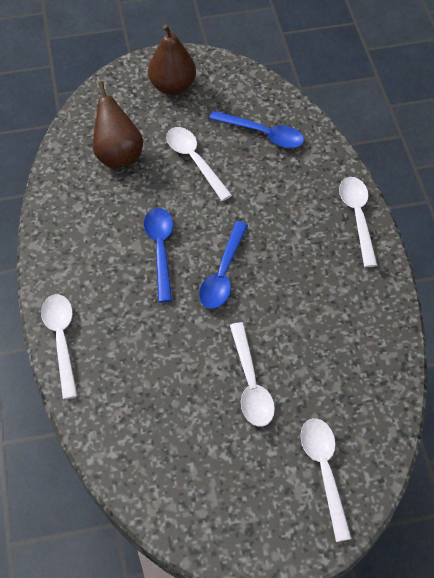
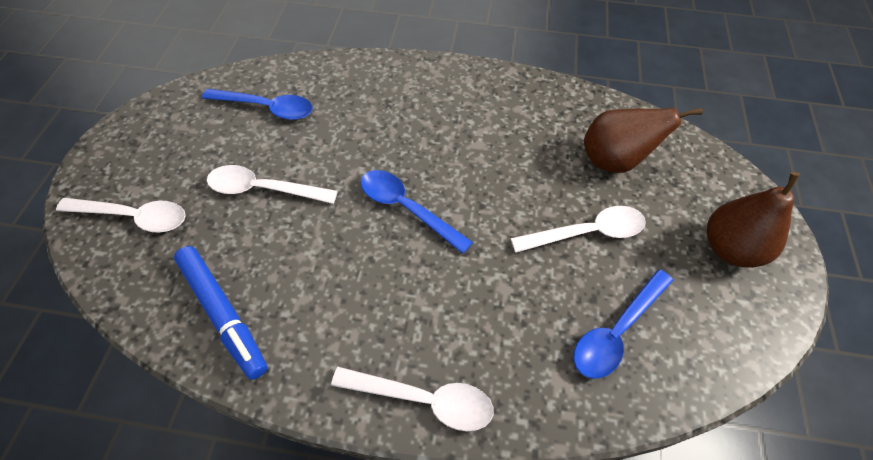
camera: 110 degrees right, 0 degrees up
(61, 339) = (397, 67): white spoon -> none
(160, 249) = (465, 163): blue spoon -> blue spoon (267, 108)
(365, 354) = (223, 313): none -> blue marker

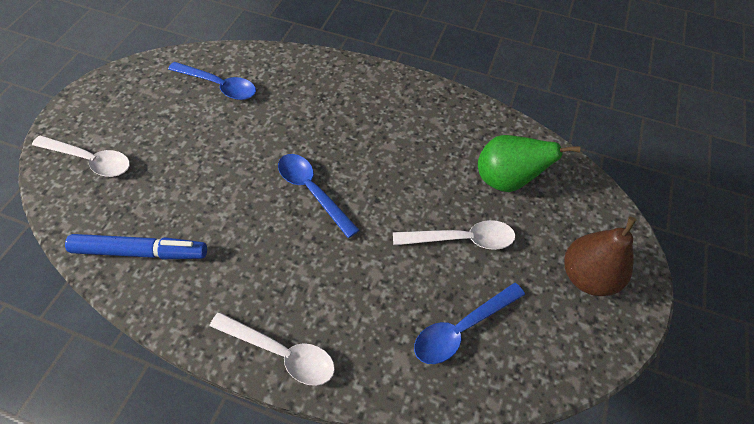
camera: 10 degrees right, 0 degrees up
(223, 313) = (140, 251): blue marker -> blue marker turned 60 degrees counterclockwise
(263, 189) = (198, 154): white spoon -> none
(614, 161) = (506, 180): brown pear -> green pear

